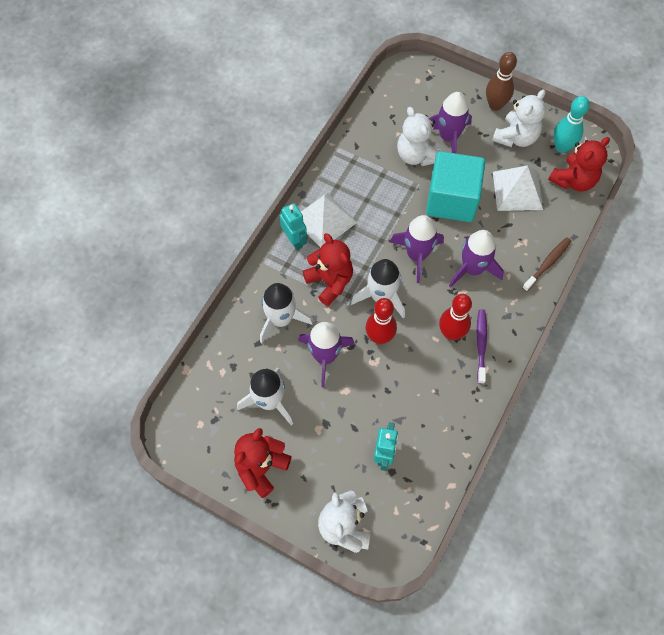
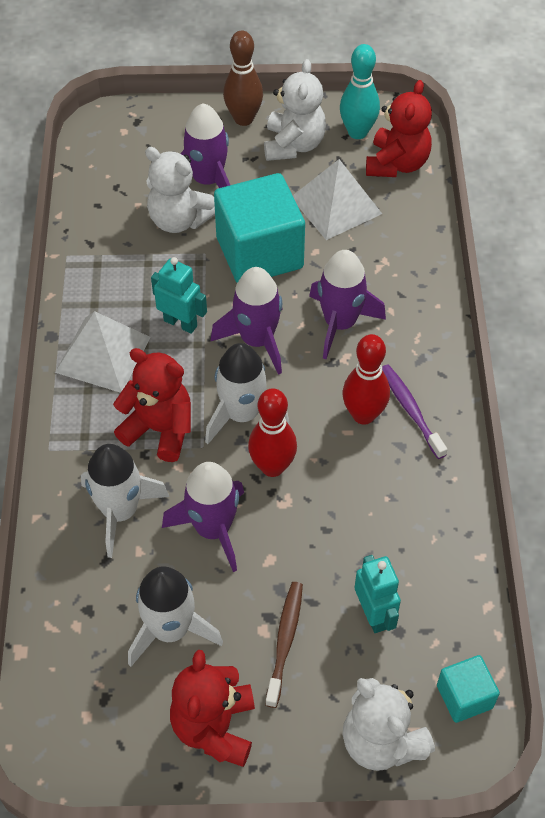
camera: 30 degrees left, 10 degrees down
(294, 240) = (76, 399): turquoise robot -> turquoise robot (180, 323)
(405, 528) = (464, 696): none -> turquoise cube
(547, 264) = (429, 274): brown toothbrush -> brown toothbrush (285, 641)

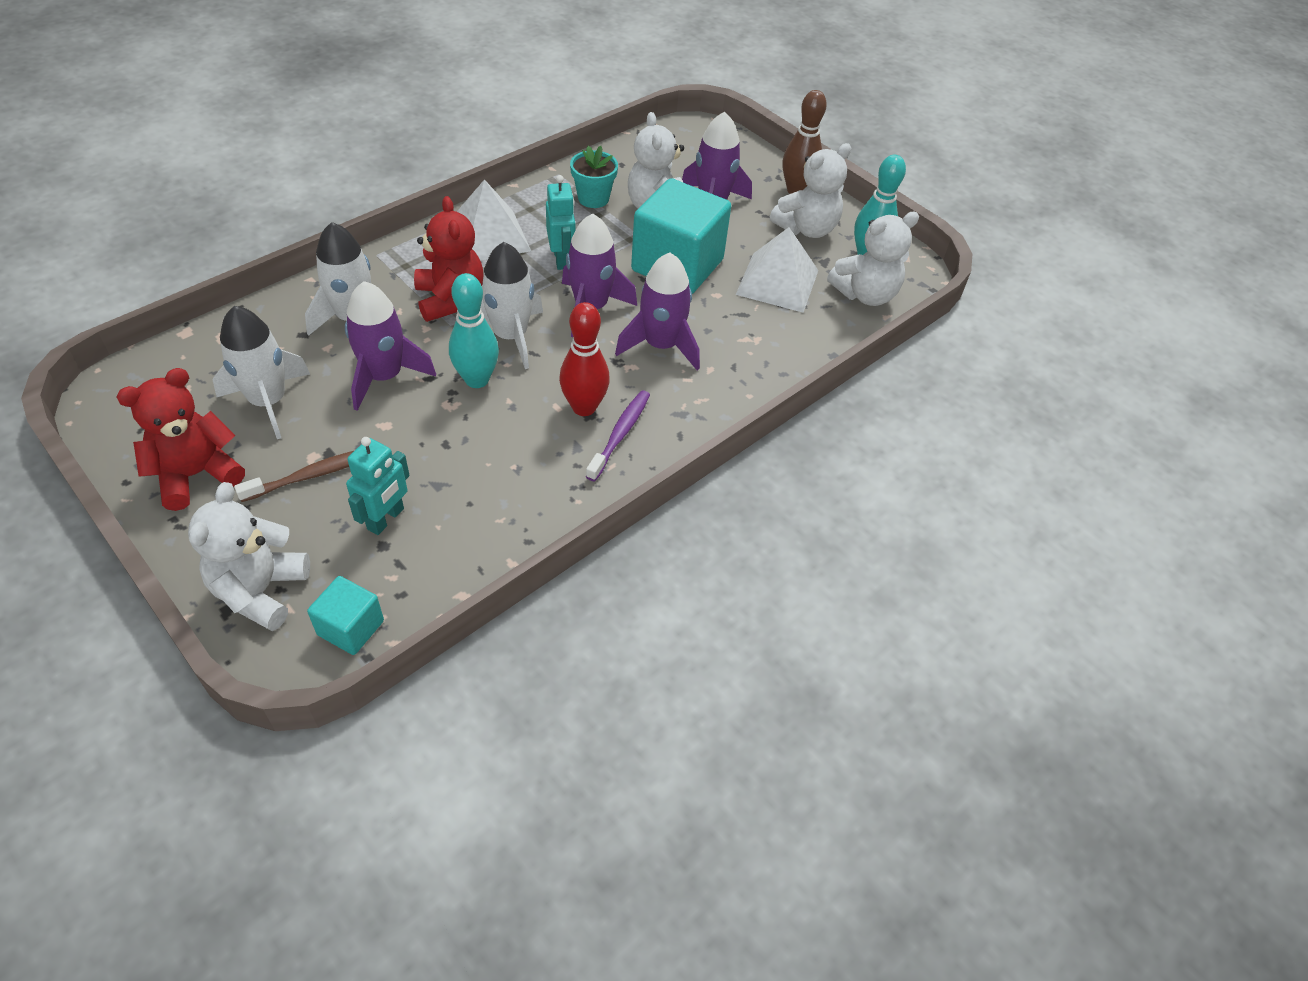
camera: 45 degrees right, 5 degrees down
(124, 253) = (593, 198): none -> turquoise flower pot
(272, 467) = (477, 379): red bowling pin -> turquoise bowling pin
(397, 164) = (865, 294): red teddy bear -> white teddy bear

